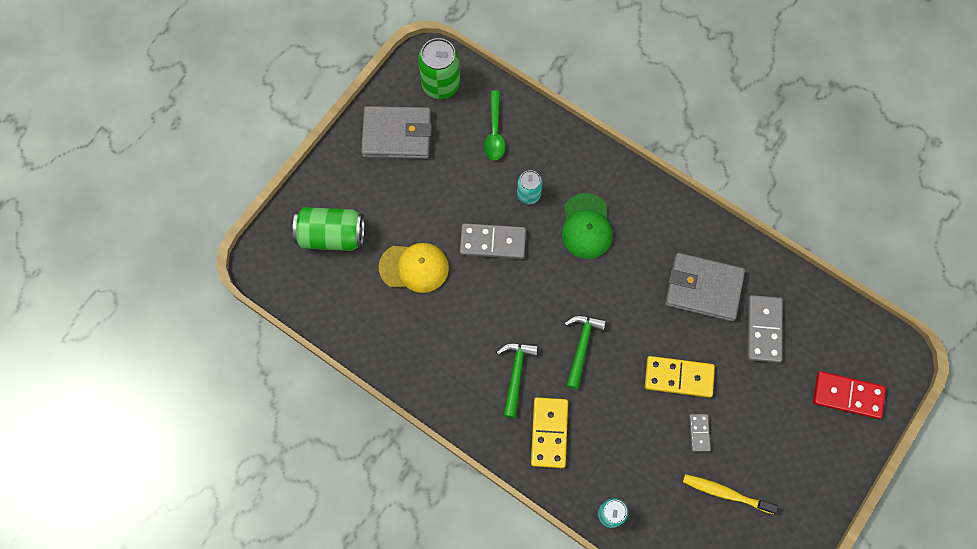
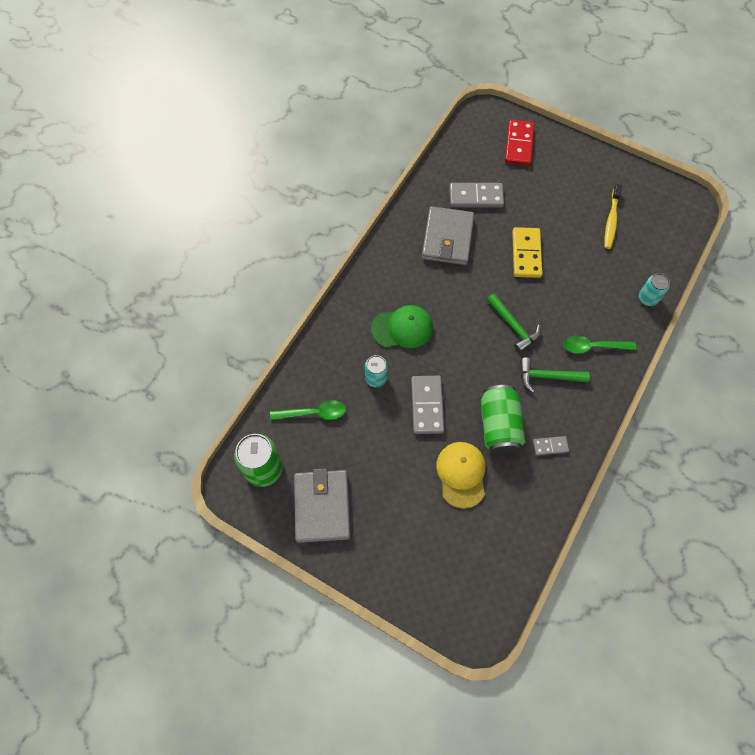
camera: 95 degrees left, 5 degrees down
(332, 236) = (439, 560): green can -> green can (499, 426)
(549, 433) = (592, 347): yellow domino -> green spoon
(581, 347) = (513, 326): green hammer -> green hammer turned 135 degrees counterclockwise
(699, 433) = (568, 239): grey domino -> grey domino (550, 446)

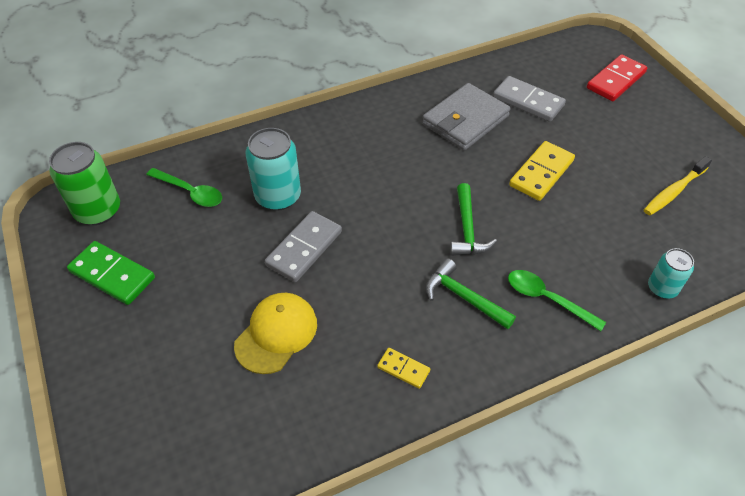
camera: 35 degrees right, 15 degrees down
(322, 507) = (112, 275): grey wallet -> green domino
(376, 378) = (278, 196): turquoise can -> turquoise can, size x1.68
(402, 328) = (346, 169): green cap -> none
(499, 426) = (362, 313): green can -> none
(550, 446) = (403, 369): grey domino -> yellow domino

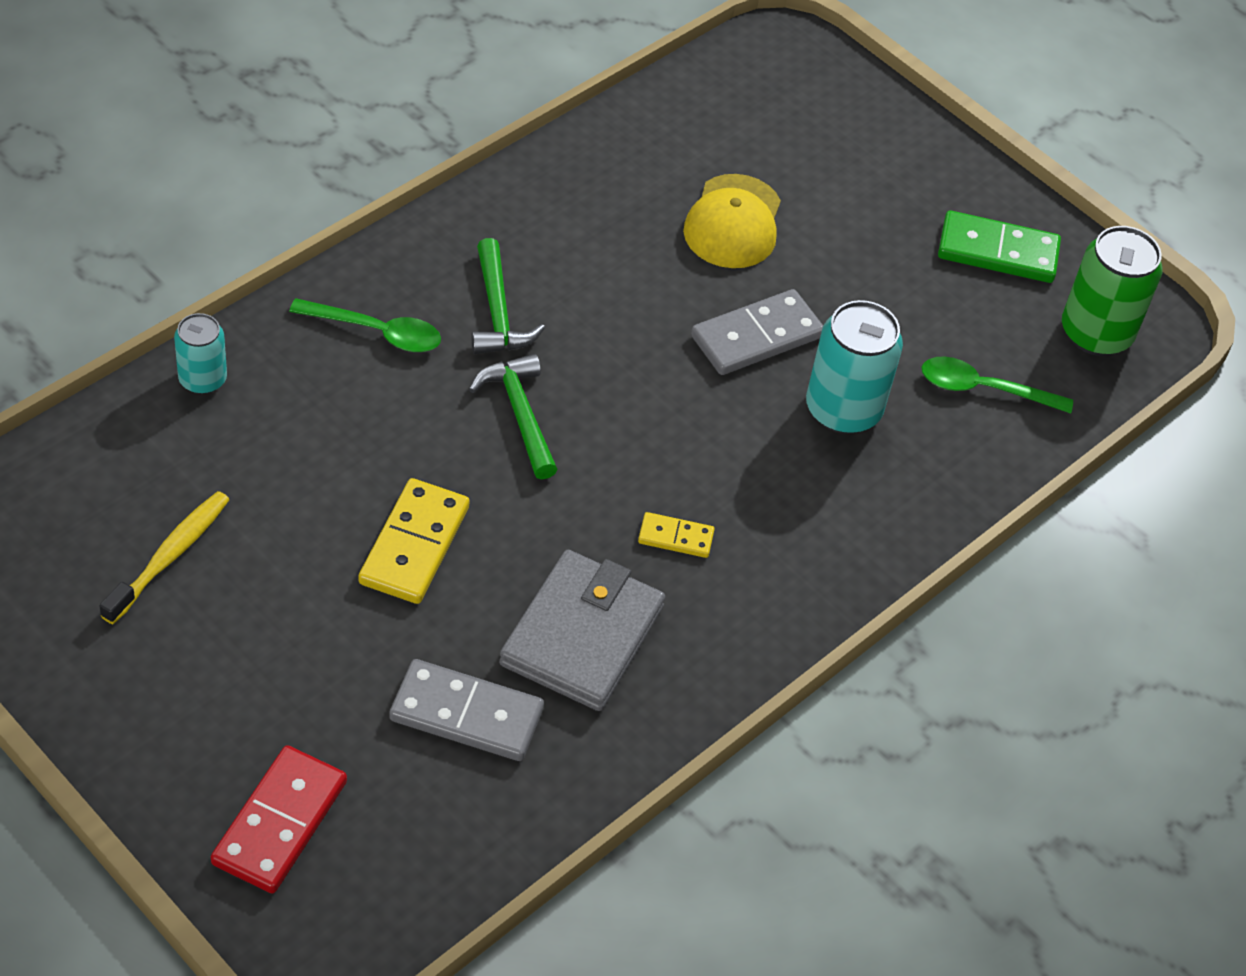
camera: 155 degrees right, 0 degrees up
(304, 248) = (756, 336): grey domino -> grey domino turned 45 degrees clockwise
(403, 369) = (552, 213): yellow domino -> yellow domino (675, 537)
(464, 297) = (497, 312): green hammer -> green hammer turned 60 degrees clockwise

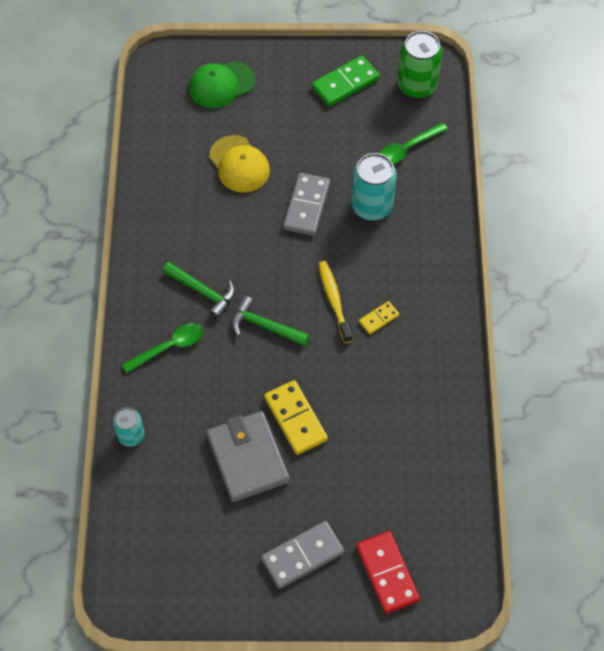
camera: 40 degrees left, 10 degrees up
(170, 556) = (216, 518): yellow toothbrush -> yellow toothbrush (334, 300)
(466, 714) = (396, 464): grey domino -> grey domino (302, 556)
(582, 635) = (395, 391): grey wallet -> grey wallet (248, 458)
(829, 125) = (221, 85): none -> green cap

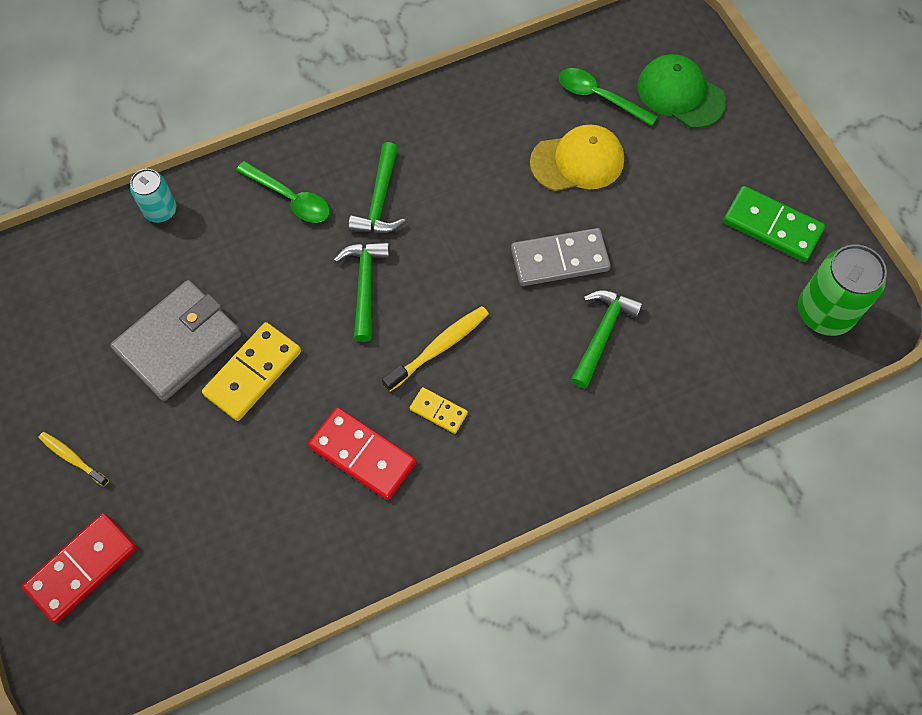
camera: 65 degrees right, 5 degrees up
(239, 164) = (577, 161): yellow cap -> yellow cap turned 135 degrees counterclockwise
(302, 556) = (72, 458): grey domino -> yellow toothbrush
(372, 206) = (602, 334): turquoise can -> green hammer
(387, 374) = (362, 455): none -> red domino
(407, 148) = (716, 341): green spoon -> green spoon (599, 97)

